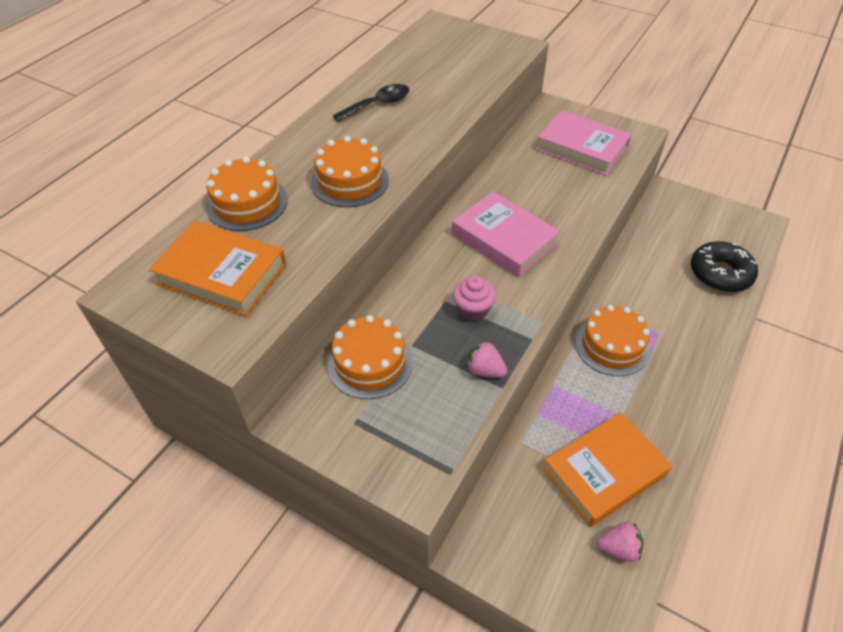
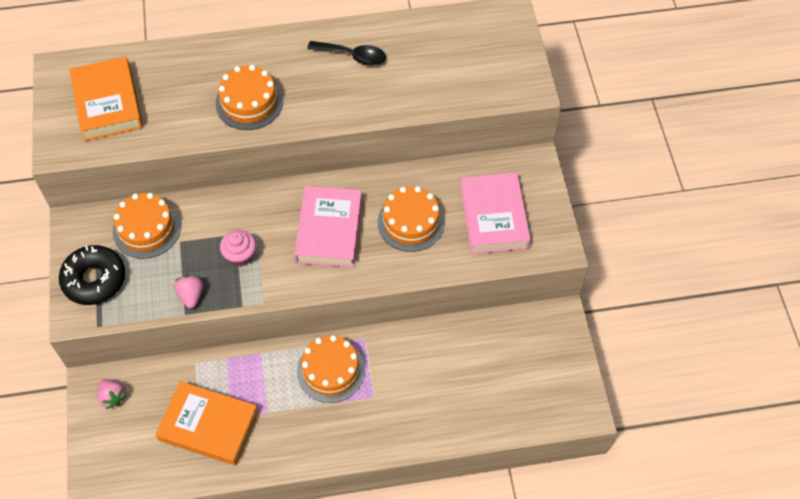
camera: 50 degrees right, 10 degrees up
(247, 203) = (179, 65): orange cake -> orange cake (411, 222)
(618, 548) = (155, 465): pink strawberry -> pink strawberry (113, 397)
(720, 273) = (483, 408): black donut -> black donut (94, 279)

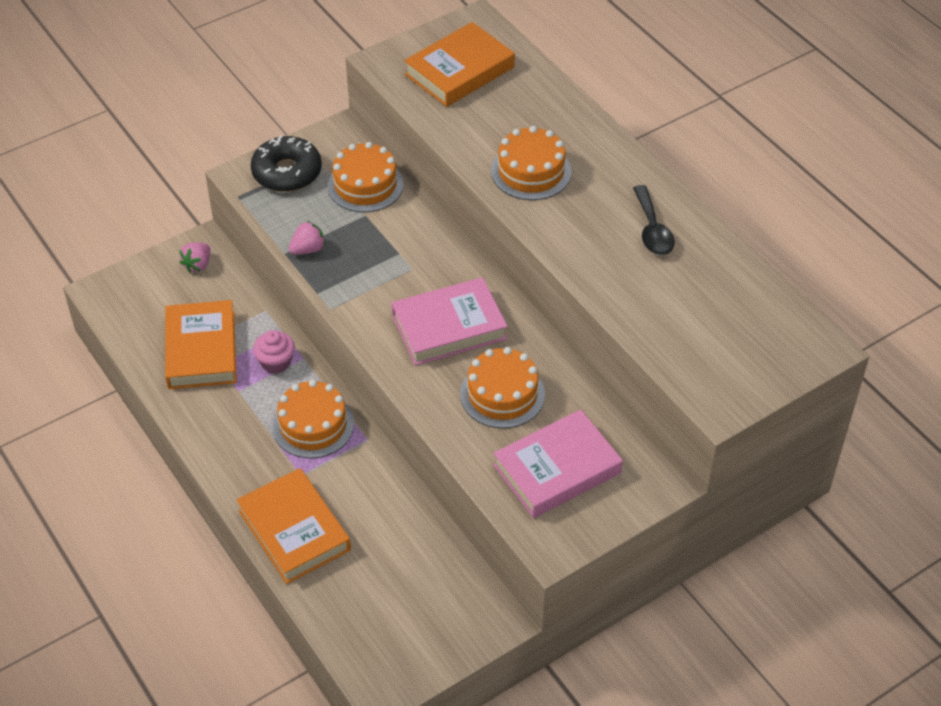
camera: 65 degrees right, 10 degrees down
(240, 255) = (376, 267): pink cupcake -> pink cupcake (276, 362)
(423, 420) = (294, 530): none -> orange book

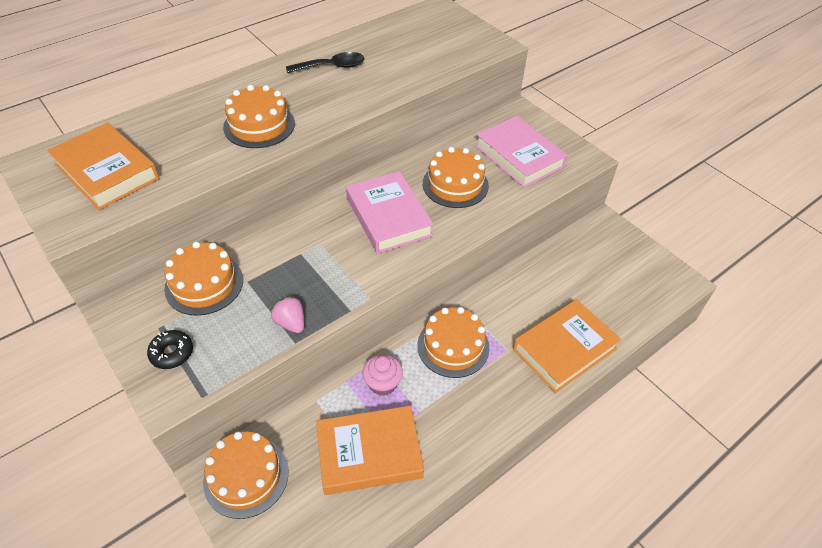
camera: 95 degrees left, 0 degrees up
(198, 265) = (246, 476): pink strawberry -> orange cake
(287, 172) = (172, 353): black donut -> black donut, size x0.56

